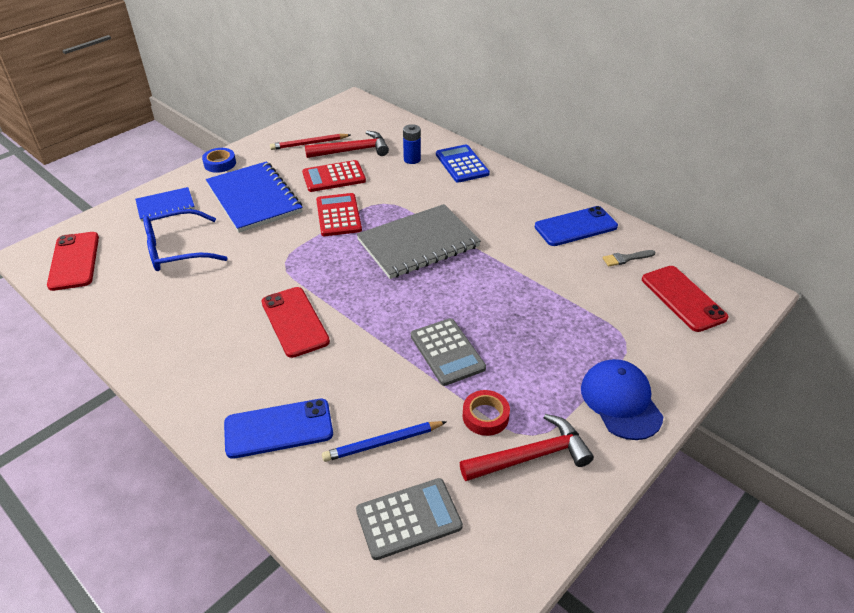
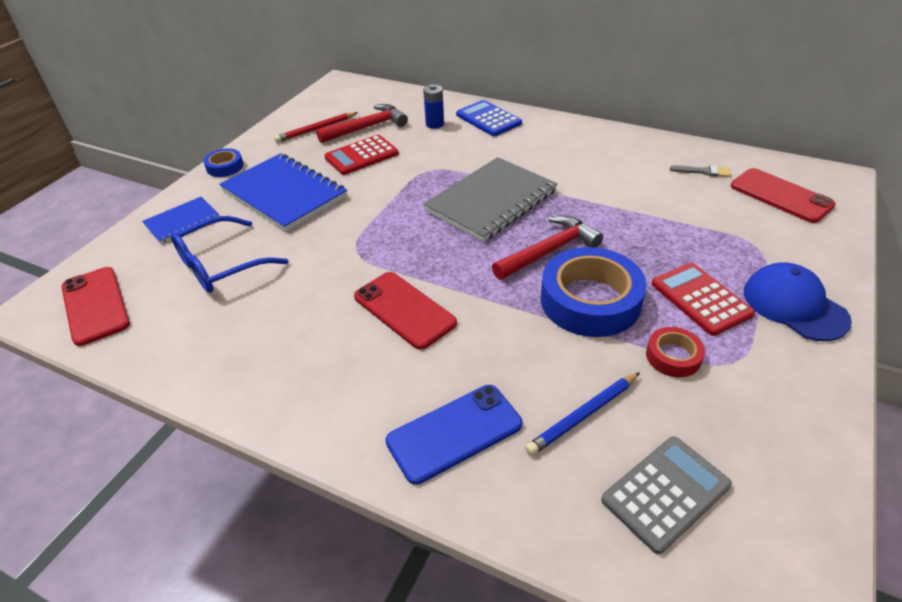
camera: 15 degrees left, 0 degrees up
(338, 215) = (389, 191): red calculator -> red calculator (700, 299)
(447, 352) = (590, 300): grey calculator -> blue tape
(531, 456) = (747, 385): red hammer -> red hammer (549, 251)
(575, 227) = (636, 153): blue phone -> none
(626, 258) = (703, 171): grey brush -> grey brush turned 135 degrees counterclockwise

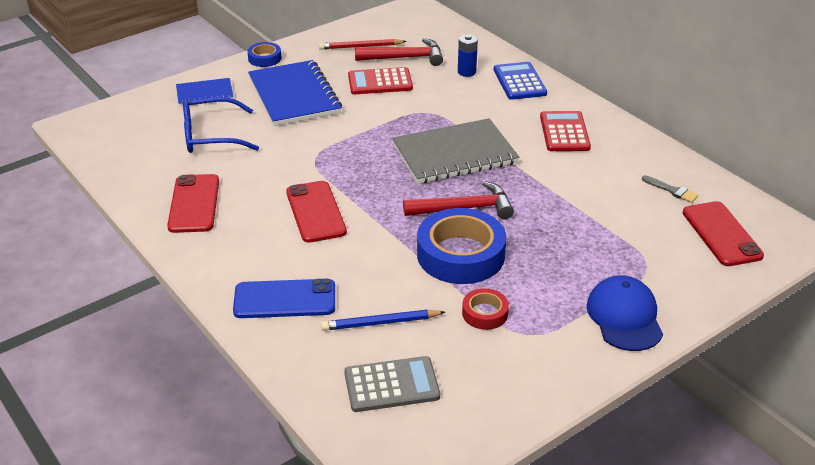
camera: 25 degrees right, 5 degrees down
(95, 305) = (111, 136): red phone -> red phone (194, 204)
(700, 299) = (551, 285): red calculator -> red calculator (564, 132)

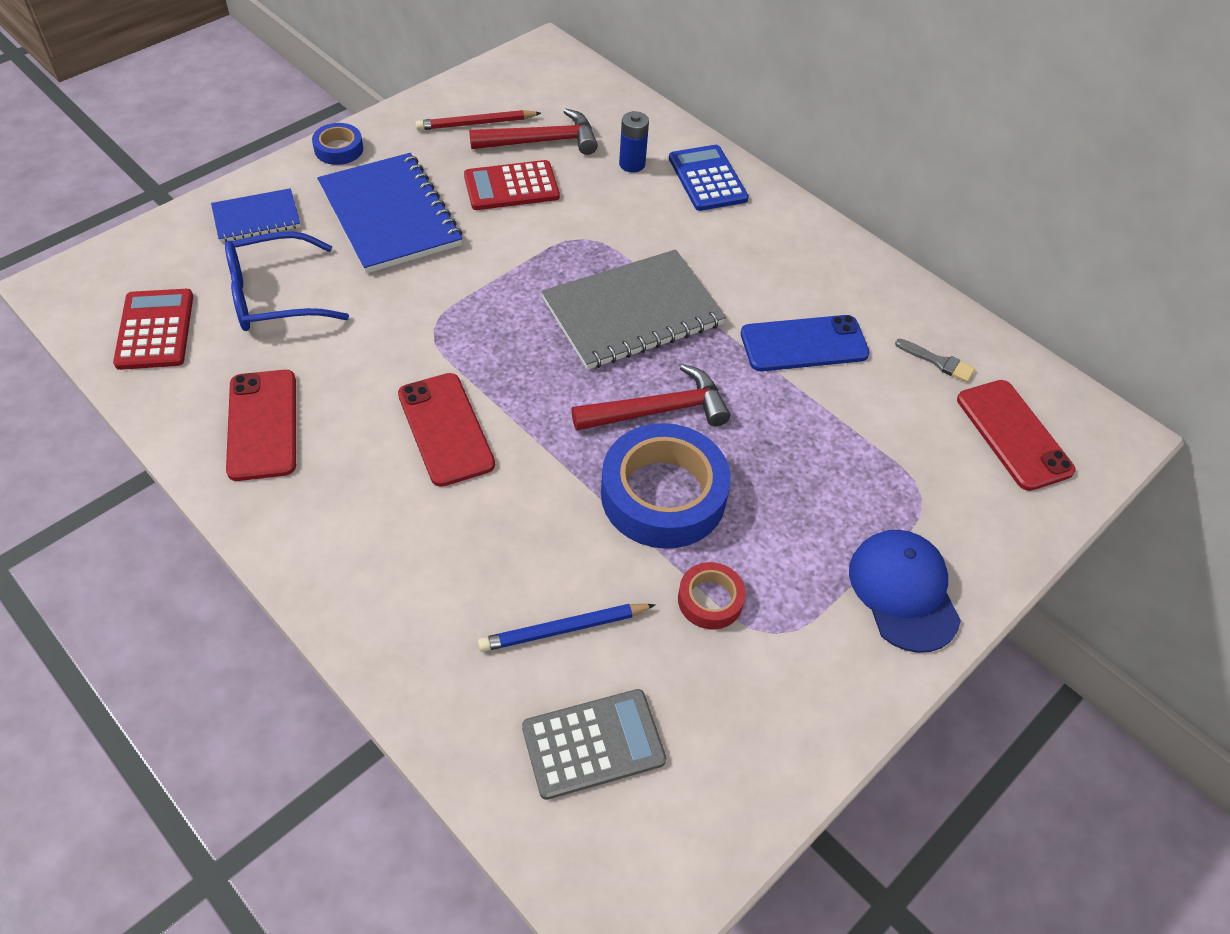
camera: 10 degrees left, 15 degrees up
(285, 299) = (418, 596): blue phone -> blue phone (804, 344)
(564, 132) = (780, 266): red calculator -> red calculator (155, 330)

